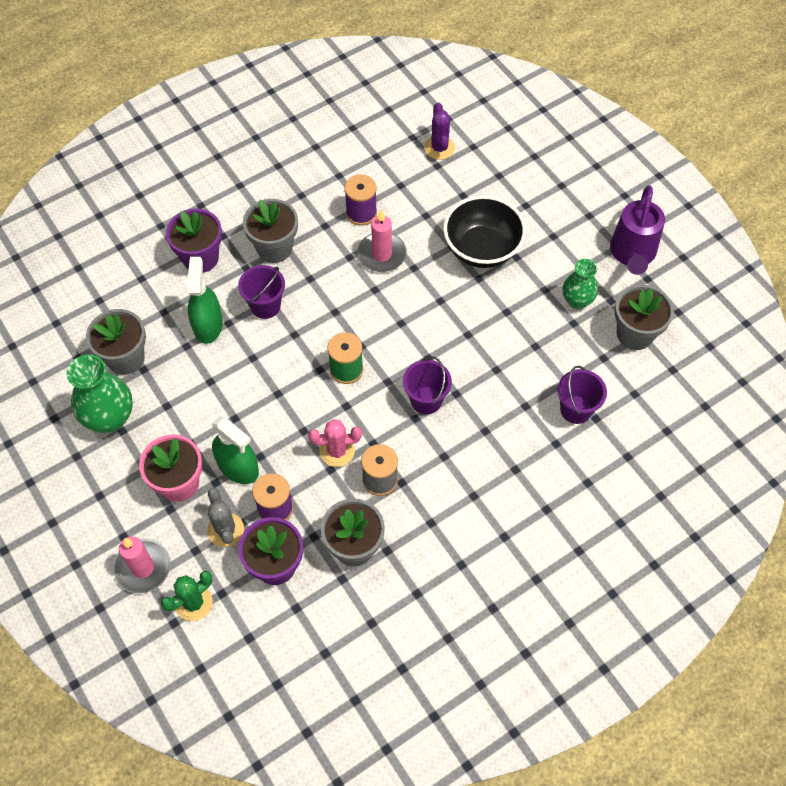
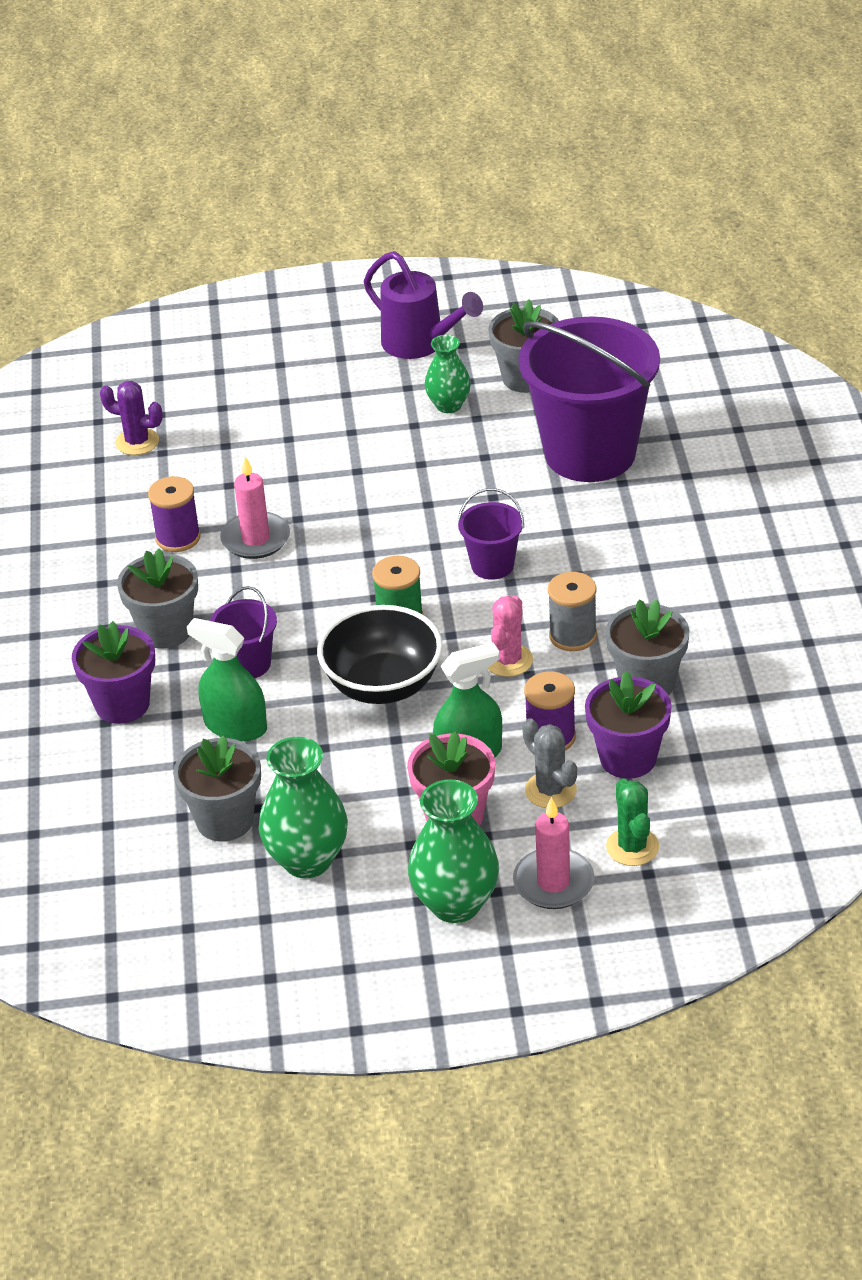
camera: 60 degrees left, 20 degrees down
(103, 518) = (455, 904): none -> green vase
(225, 530) = (550, 790): grey cactus -> grey cactus turned 45 degrees clockwise
(482, 249) = (317, 454): black bowl -> black bowl (383, 685)
(576, 409) = (590, 453): purple bucket -> purple bucket, size x2.23

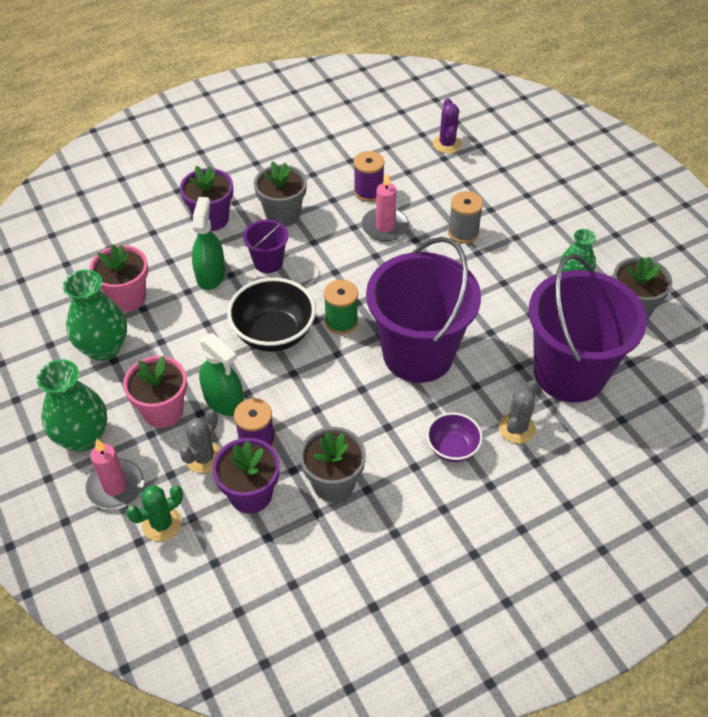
camera: 65 degrees right, 10 degrees up
(225, 820) = (127, 298): grey flower pot -> pink flower pot
(420, 344) = (630, 241): purple watering can -> none
(492, 565) = (418, 354): purple bucket -> purple bucket, size x2.23
(508, 660) = (324, 393): pink cactus -> none
(573, 635) = (365, 423): grey spool -> grey spool (463, 232)
(645, 516) = (517, 428): none -> grey cactus
(646, 574) = (452, 448): none -> purple bowl

